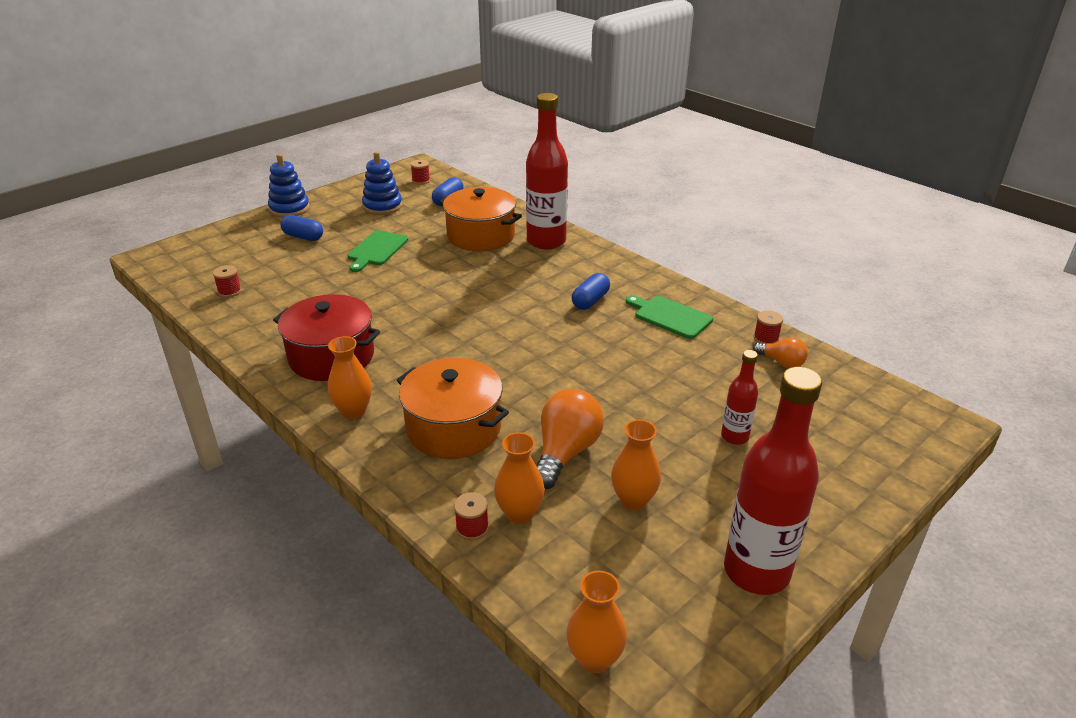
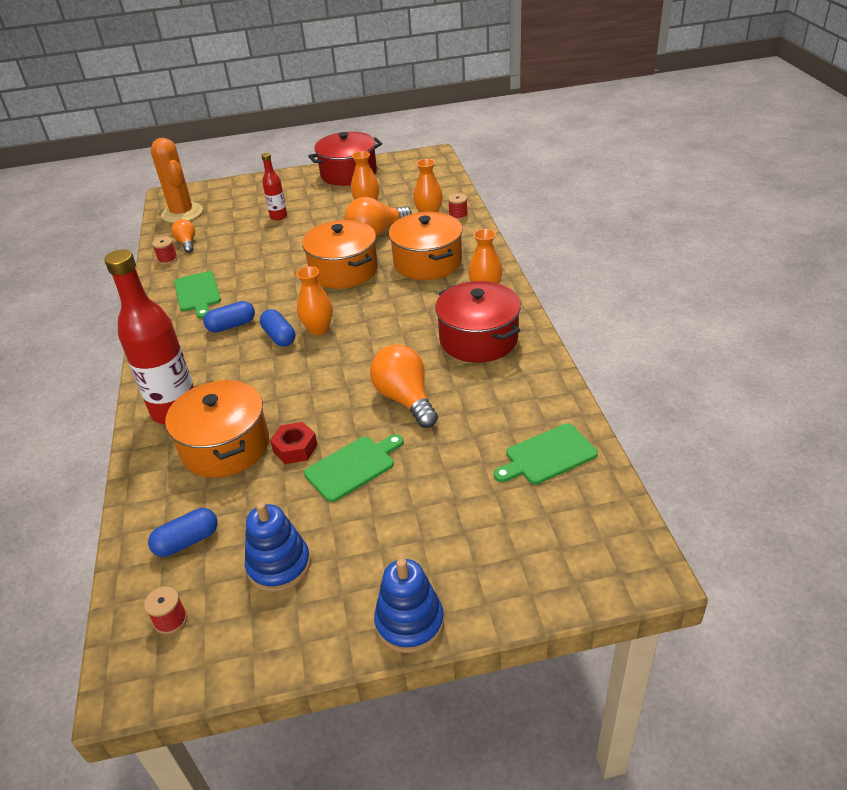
camera: 145 degrees left, 5 degrees up
(229, 291) = (547, 455): red spool -> green cutting board
(303, 237) = (423, 532): blue capsule -> blue capsule (279, 337)
(369, 294) = (405, 399): none -> orange light bulb
(429, 247) = (295, 448): none -> red nut
(547, 386) = (344, 270): none -> orange pot
(595, 658) = (444, 168): orange vase -> orange vase (318, 329)
(756, 571) = (348, 173): red bottle -> red pot
(868, 400) = (182, 213): none -> orange cactus

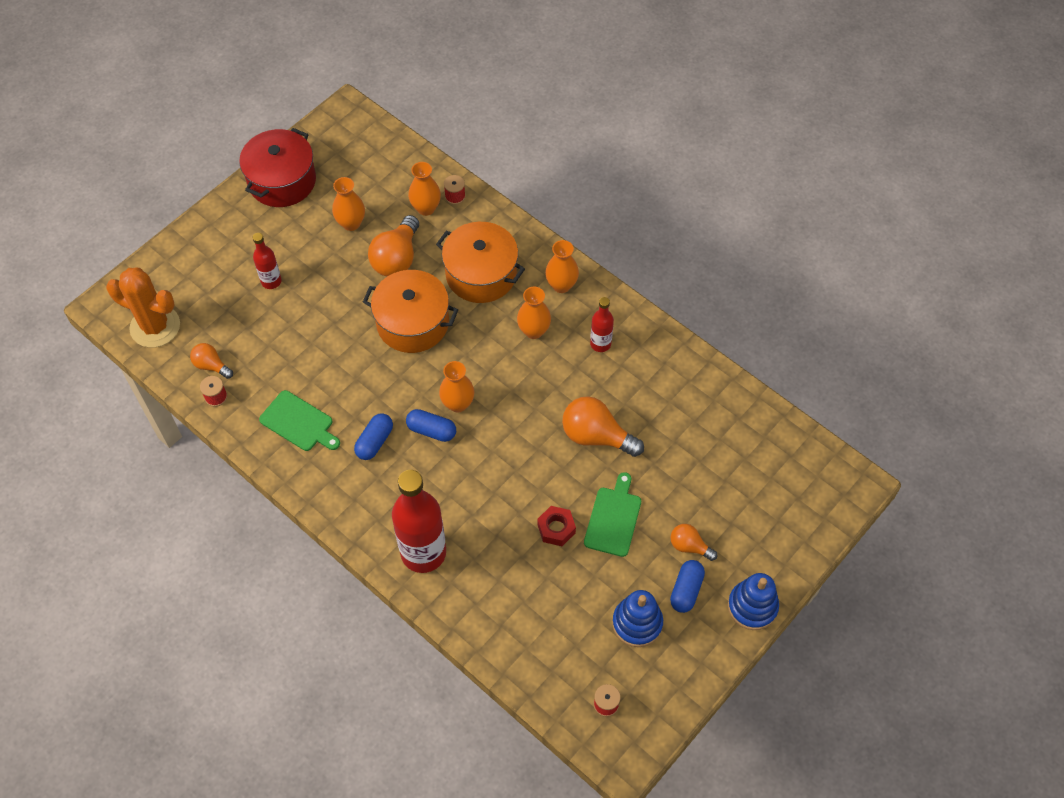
camera: 40 degrees left, 20 degrees up
(187, 541) = (556, 648): blue capsule -> blue capsule (686, 590)
(225, 446) = (501, 559): orange pot -> none
(400, 528) = (689, 546): none -> orange light bulb
(430, 309) = (534, 331): none -> orange vase
(478, 339) = (600, 344): red pot -> red bottle
(547, 455) = (736, 429): green cutting board -> none

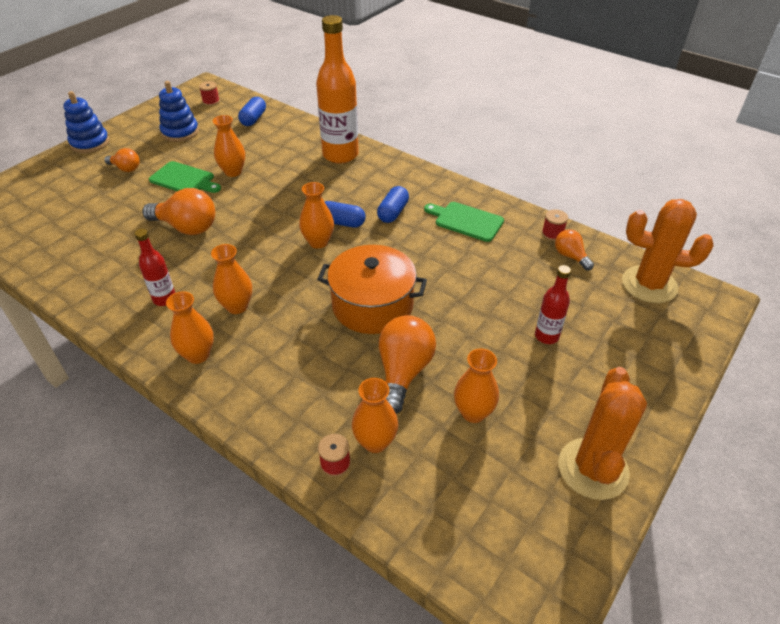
camera: 175 degrees right, 15 degrees down
(211, 365) = (570, 256): orange light bulb -> orange light bulb turned 150 degrees counterclockwise
(282, 181) = (592, 469): red pot -> orange cactus
(423, 553) = (340, 155): red bottle -> orange bottle
(481, 274) = (296, 361): orange pot -> none
(556, 528) = (233, 172): red nut -> orange vase
(613, 518) = (184, 179): green cutting board -> green cutting board turned 75 degrees counterclockwise
(686, 590) = (137, 148): blue capsule -> blue capsule (253, 119)

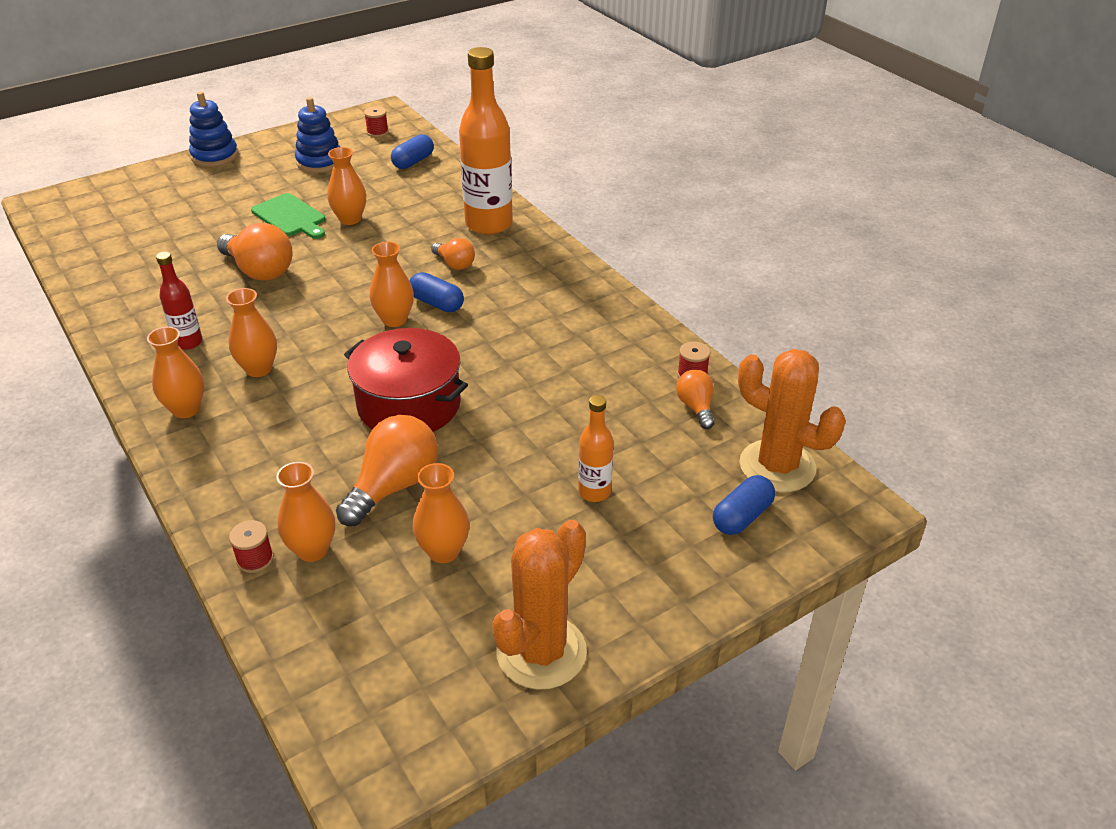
camera: 20 degrees right, 5 degrees down
(126, 168) = (235, 192): orange light bulb -> orange light bulb (455, 264)
(372, 305) = (409, 405): orange pot -> red pot
(393, 212) = (506, 305): blue capsule -> blue capsule (742, 516)
(466, 221) = (591, 335): green cutting board -> none
(546, 336) = (594, 492): red bottle -> orange bottle

